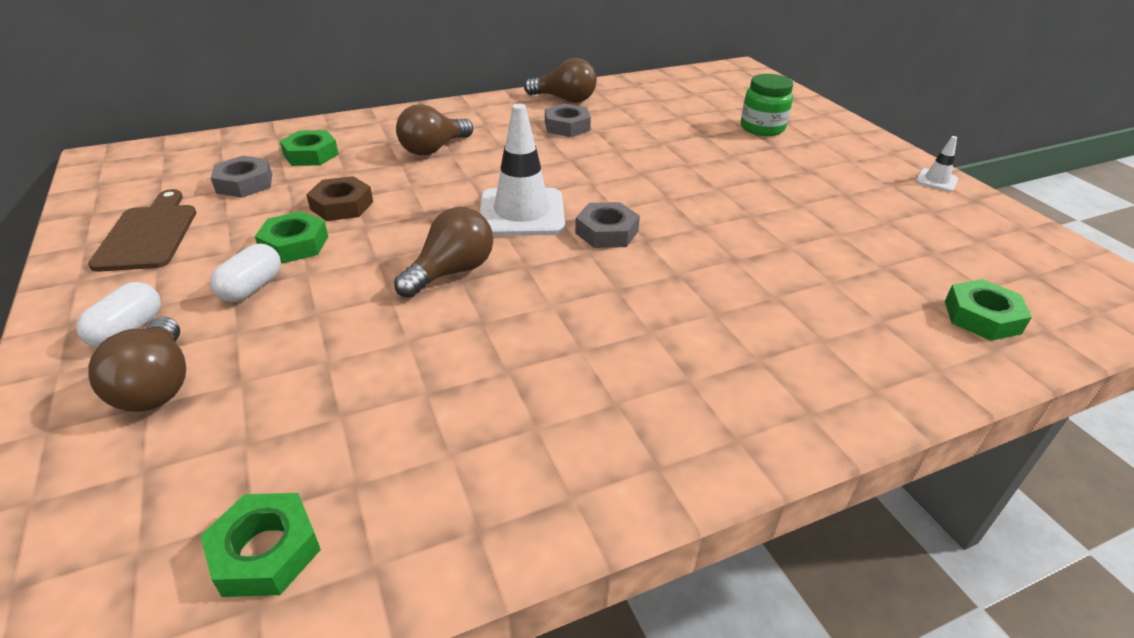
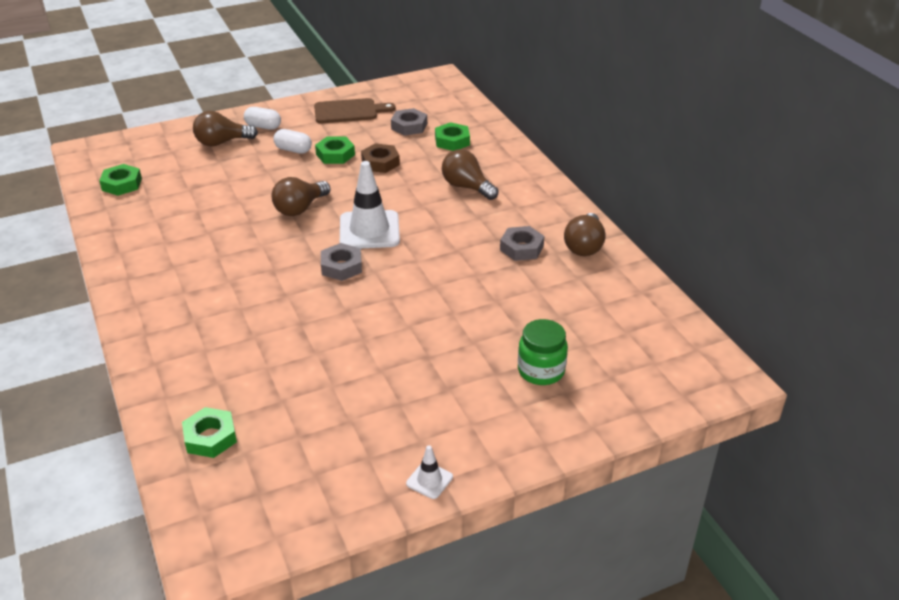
camera: 90 degrees right, 0 degrees up
(451, 272) = (300, 208): brown light bulb -> brown light bulb turned 90 degrees clockwise

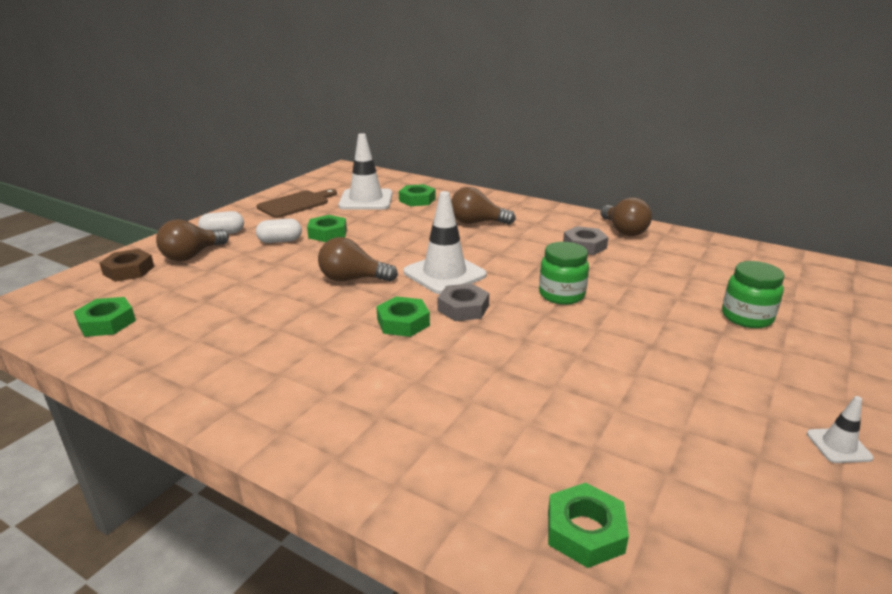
camera: 35 degrees left, 10 degrees down
(287, 261) = (403, 322): none -> green nut
(300, 208) = (352, 279): brown light bulb -> brown light bulb turned 90 degrees clockwise
(380, 162) = (378, 227): brown nut -> brown nut (128, 270)
(409, 126) = (366, 200): grey nut -> white traffic cone
(428, 287) = (561, 295): none -> green jar

